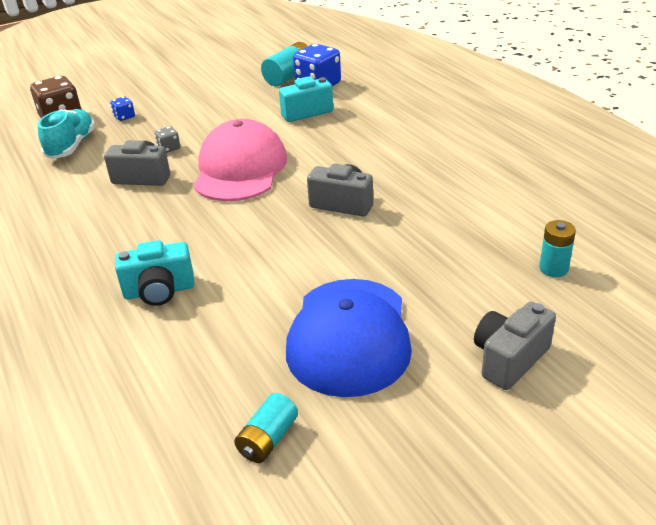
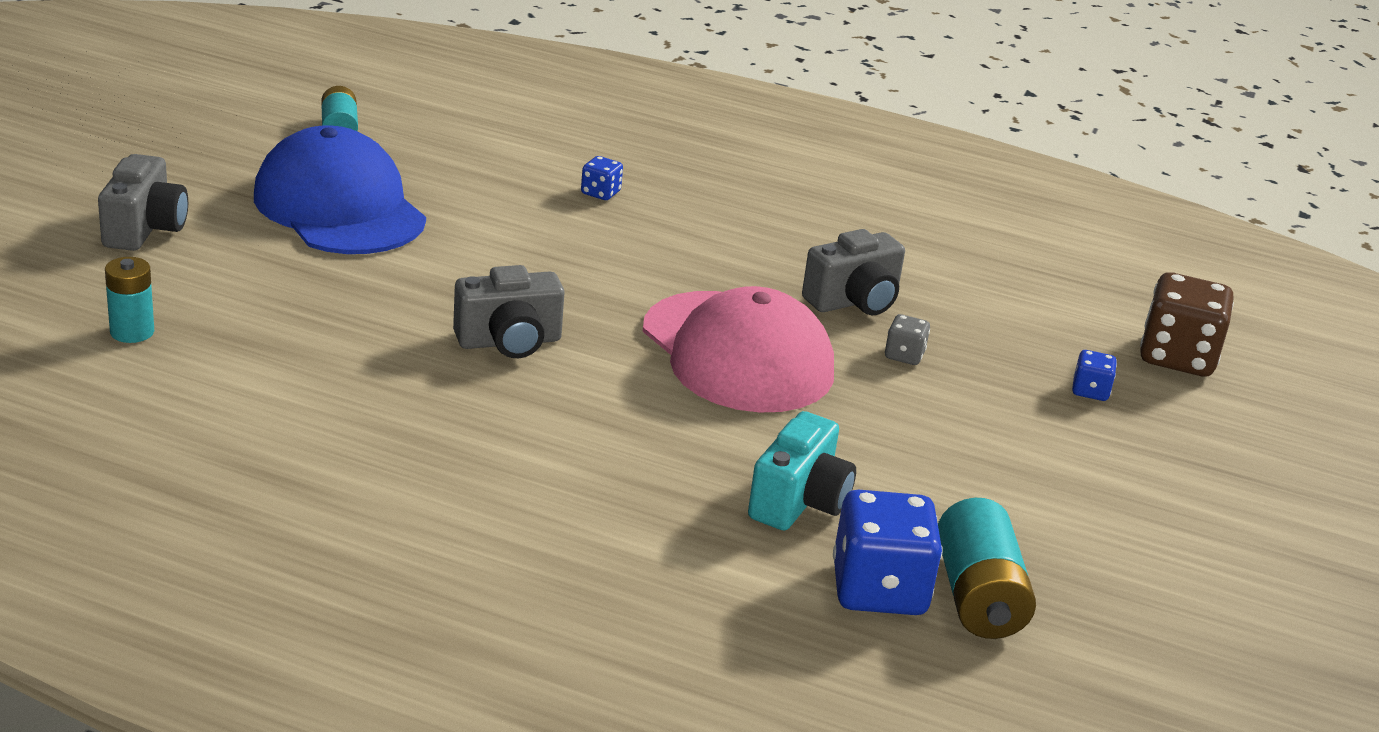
camera: 135 degrees right, 5 degrees down
(71, 146) = (1053, 317): turquoise shoe -> none
(159, 291) = (600, 193): turquoise camera -> blue dice

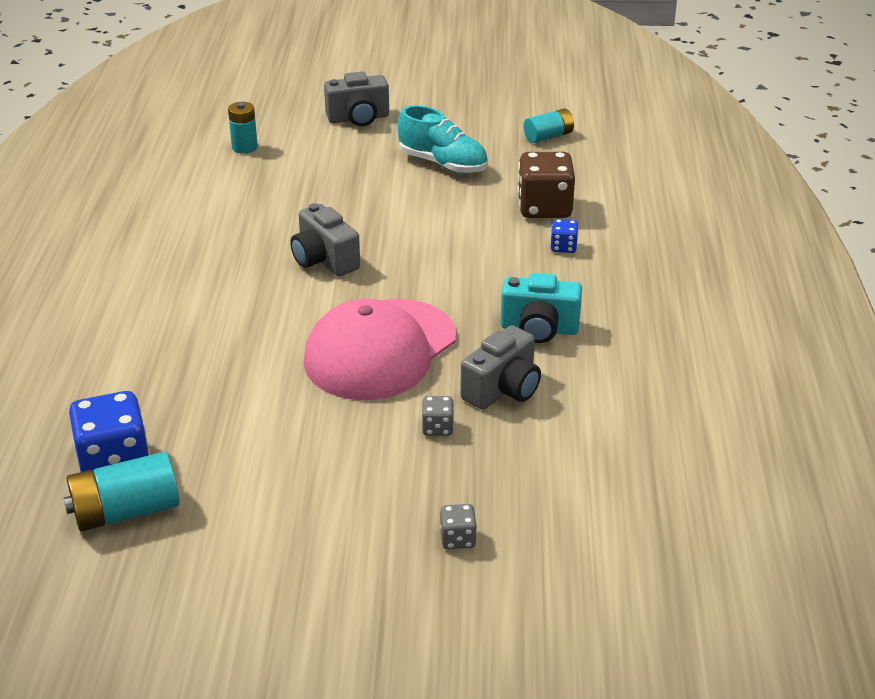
camera: 75 degrees right, 5 degrees up
(339, 207) = (443, 164): blue cap -> turquoise shoe
(799, 502) = (202, 411): turquoise camera -> turquoise camera (539, 329)
(854, 301) = (503, 389): grey camera -> grey camera turned 90 degrees counterclockwise
(1090, 391) = (457, 539): blue dice -> grey dice
(1177, 357) = (563, 590): brown dice -> brown dice (544, 208)

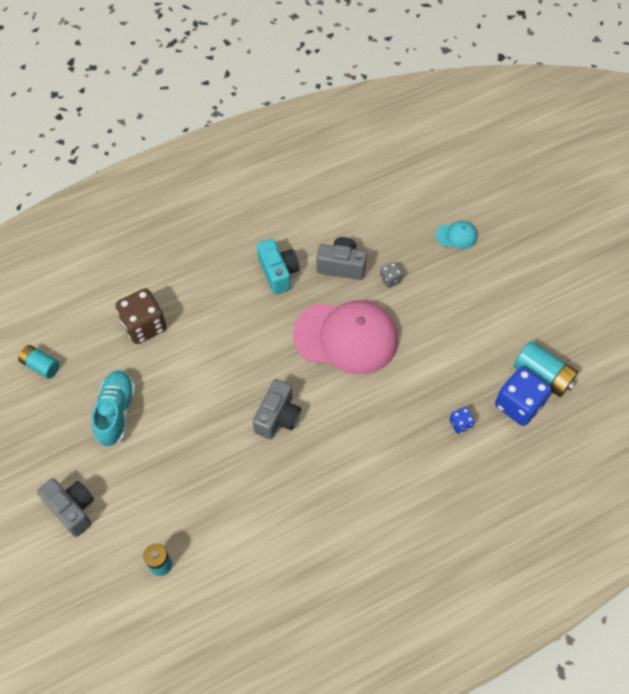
camera: 120 degrees left, 25 degrees up
(457, 539) = (456, 236): grey dice -> turquoise cap
(563, 247) = (186, 296): blue dice -> blue dice (460, 424)

